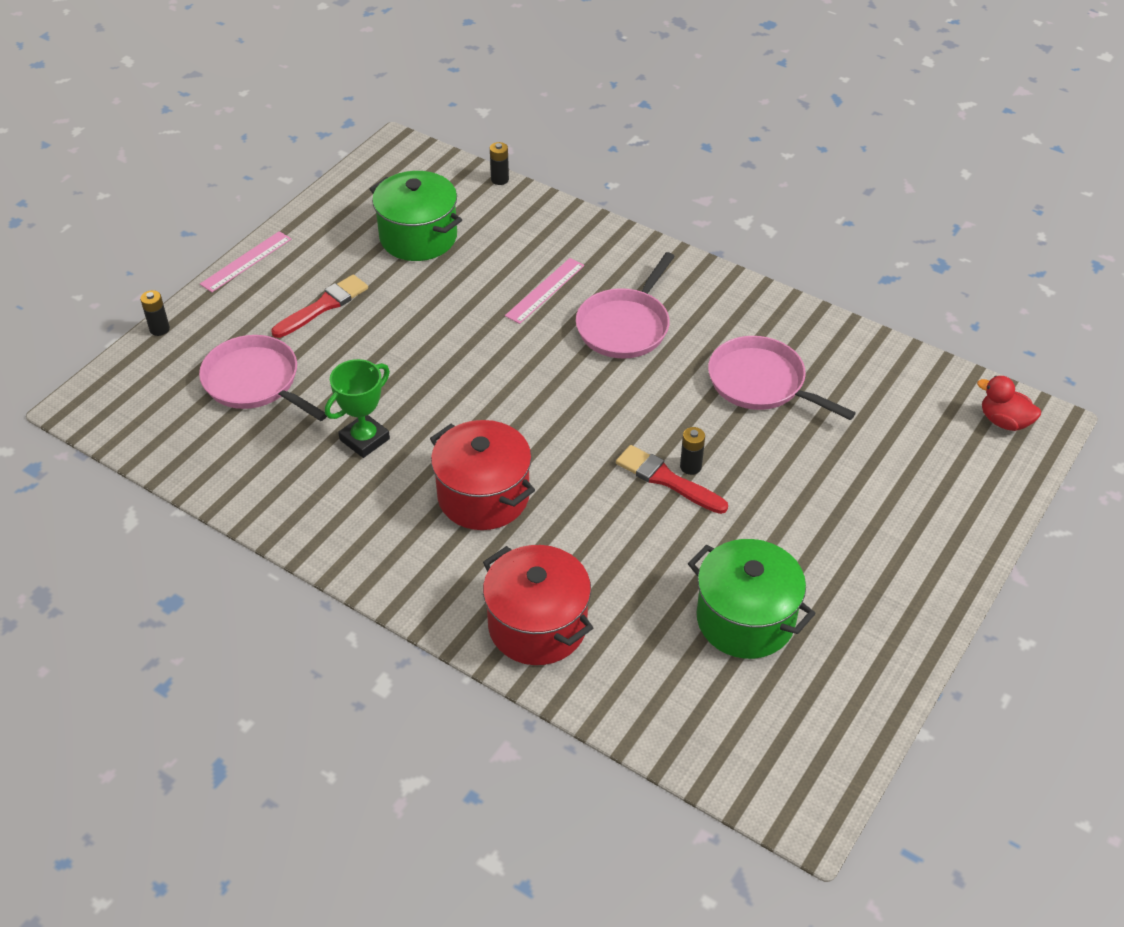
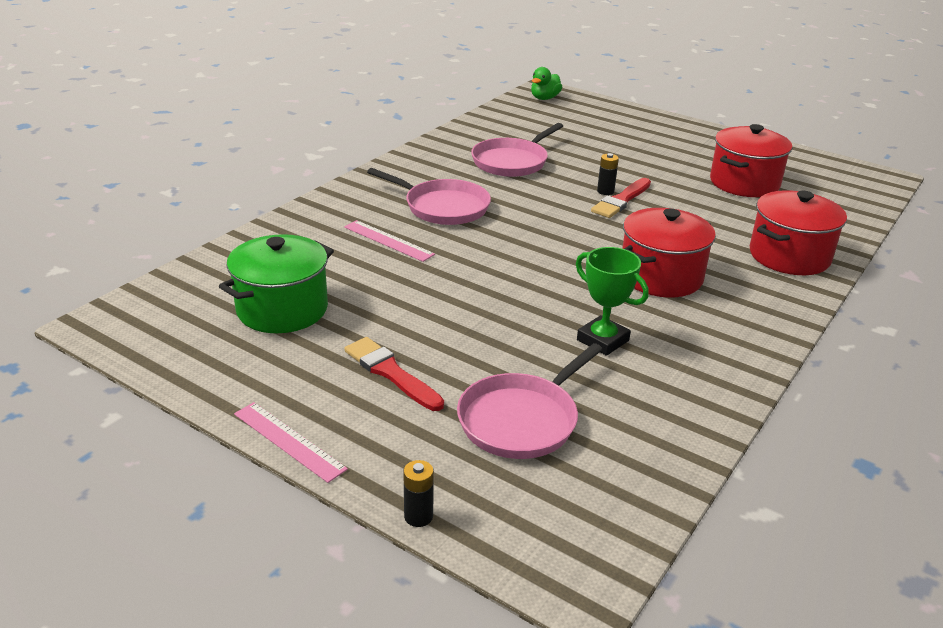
camera: 90 degrees left, 15 degrees down
(500, 179) = (199, 259): black battery -> none
(745, 619) = (744, 183): green pot -> red pot
(1004, 421) = (544, 98): red duck -> green duck

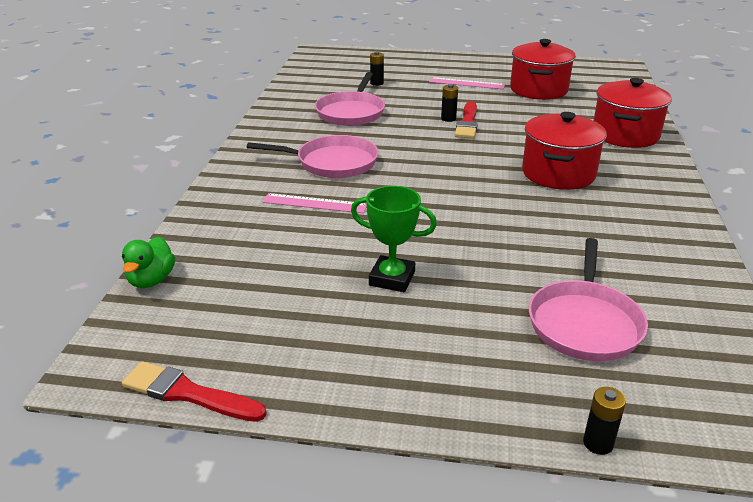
camera: 25 degrees left, 0 degrees up
(282, 309) = (279, 294): green pot -> none
(289, 441) = (414, 419): pink ruler -> pink ruler (466, 83)
(391, 373) = (438, 320): red brush -> red brush (188, 393)
(544, 98) = (325, 57): green duck -> green duck (151, 280)
(570, 137) = (376, 83): none -> black battery
(602, 340) = (572, 236): green trophy -> green trophy (392, 278)

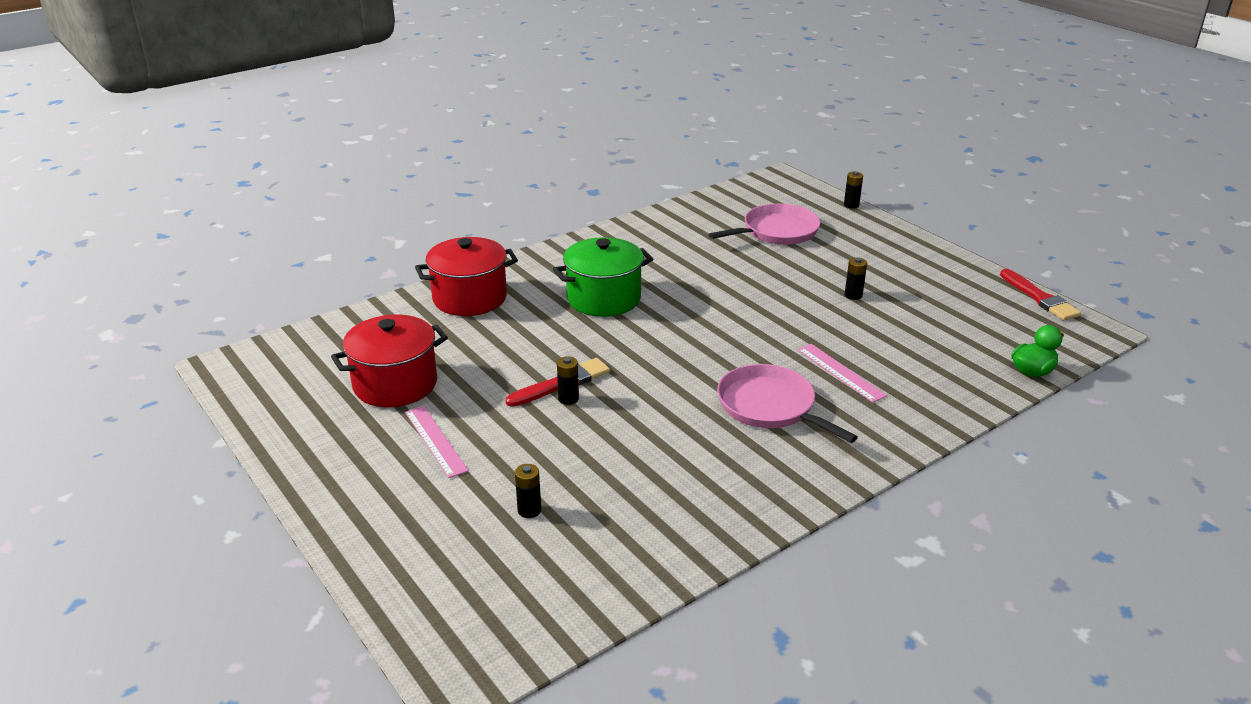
camera: 135 degrees left, 0 degrees up
(351, 112) = (648, 470): pink pan -> none
(392, 278) = (853, 295): green trophy -> black battery
(558, 173) = (604, 298): red pot -> green pot

